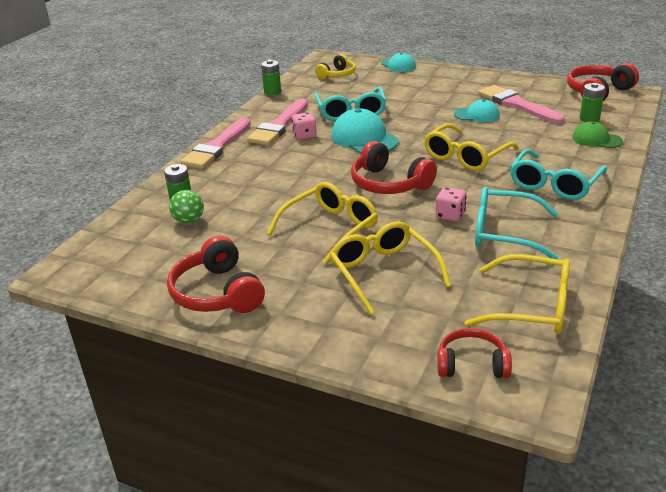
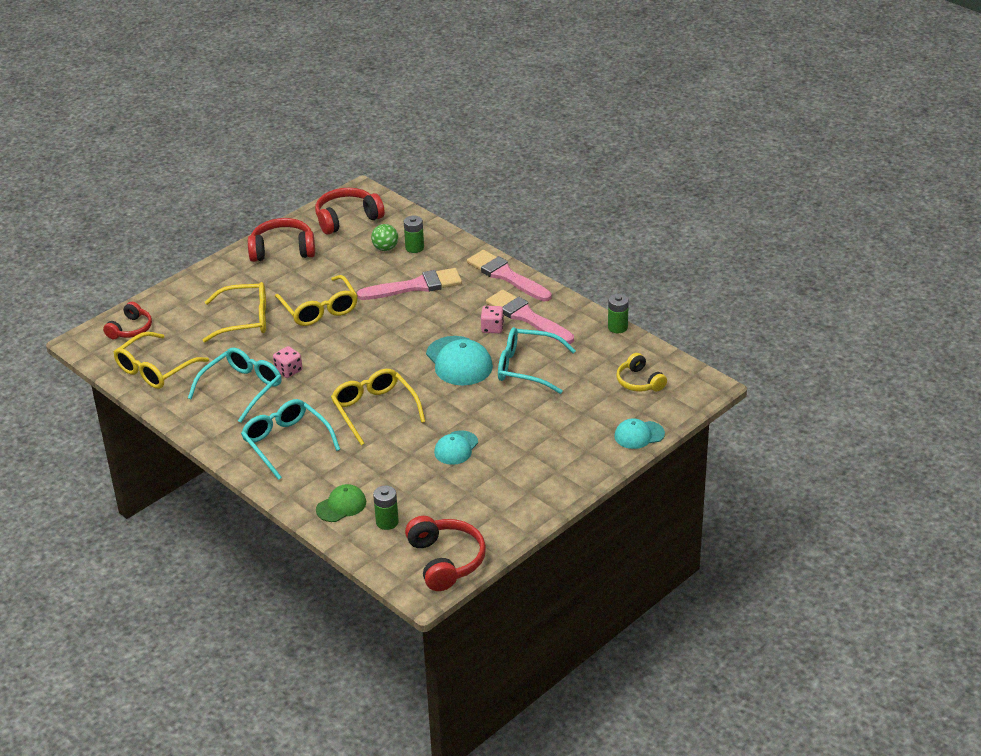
camera: 110 degrees right, 5 degrees up
(364, 138) = (459, 361): turquoise cap -> turquoise cap turned 75 degrees clockwise
(389, 184) = (362, 354): red headphones -> red headphones (347, 219)
(517, 104) = (460, 485): pink brush -> pink brush (415, 286)

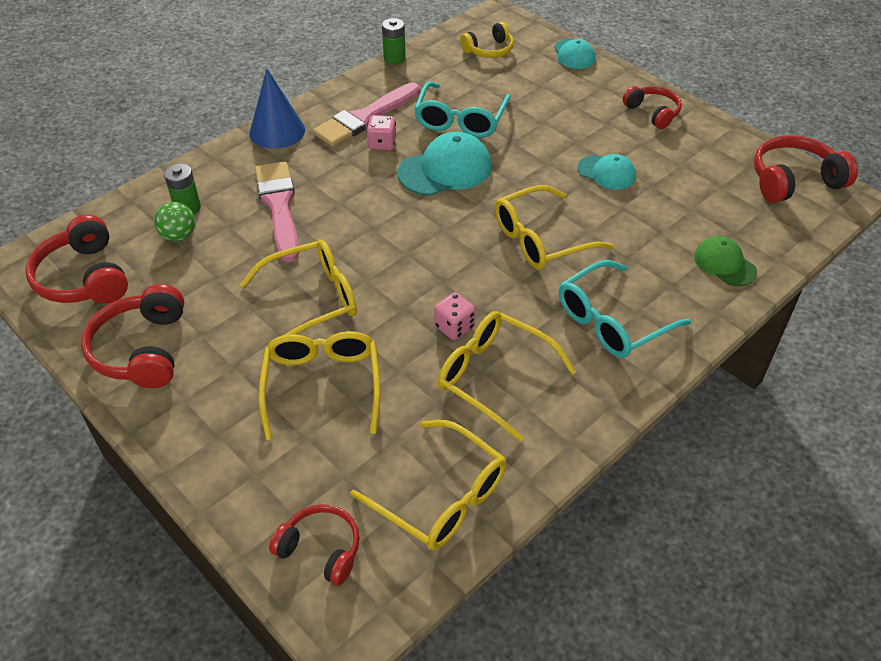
camera: 90 degrees left, 10 degrees up
(242, 388) = (494, 377): turquoise glasses -> yellow glasses
(387, 522) = (744, 225): green battery -> none
(506, 276) = (277, 131): pink brush -> blue cone
(545, 481) = (652, 113): none -> red headphones

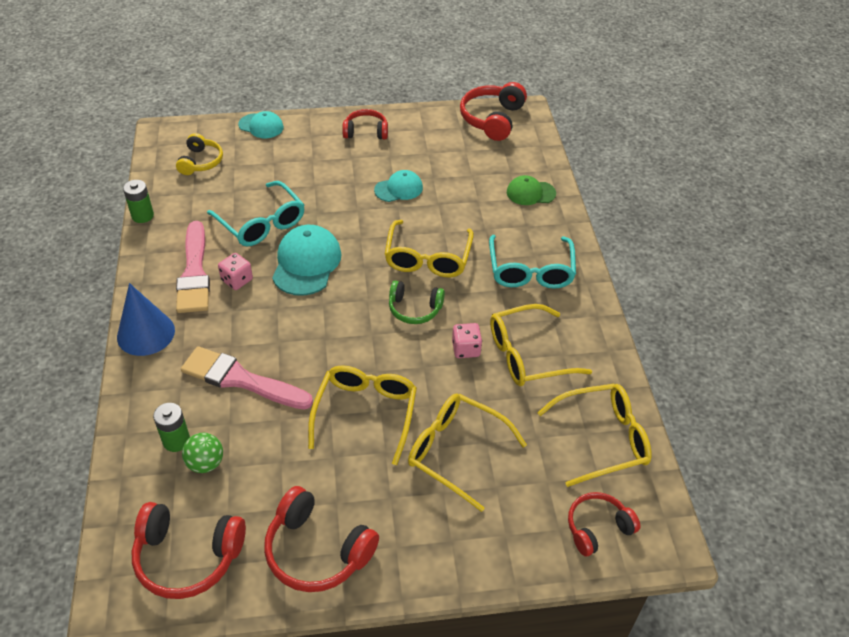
camera: 55 degrees left, 0 degrees up
(466, 265) = (414, 309): none -> green headphones

